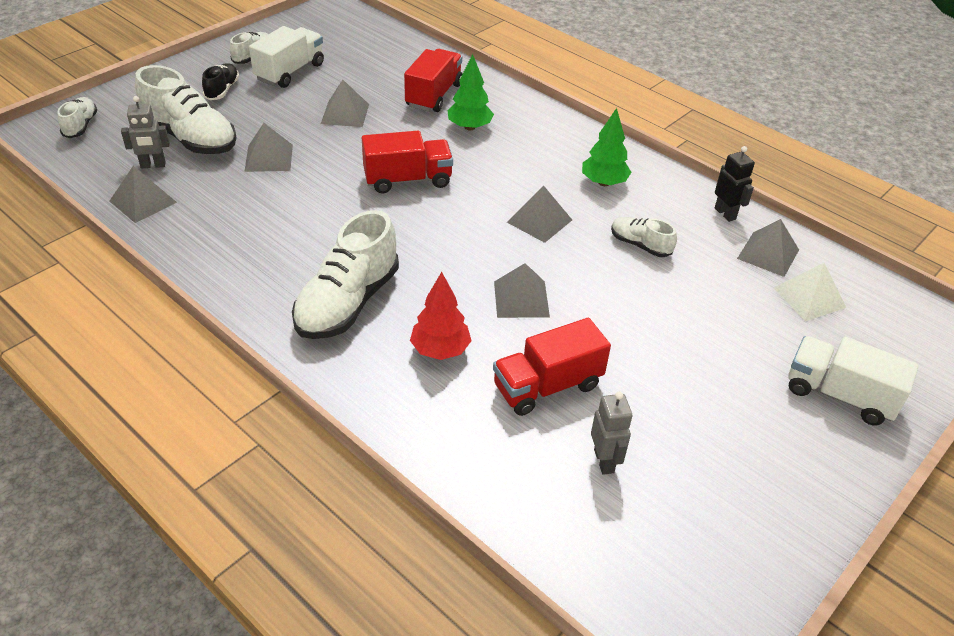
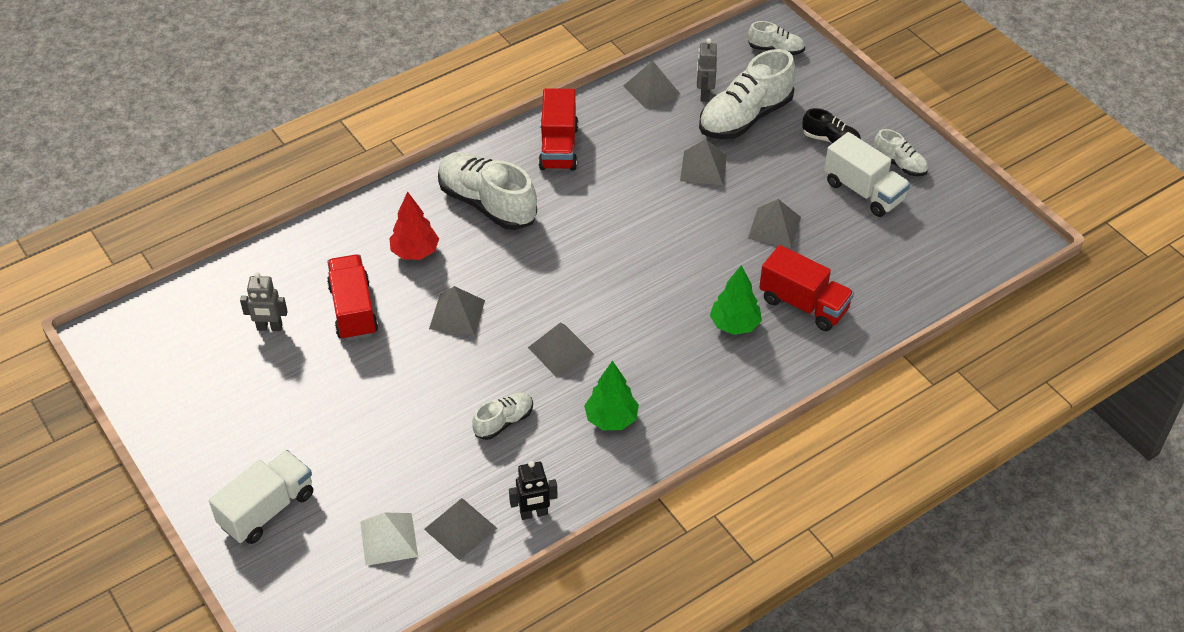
camera: 105 degrees right, 5 degrees up
(407, 180) = (648, 262): red truck -> red truck (558, 147)

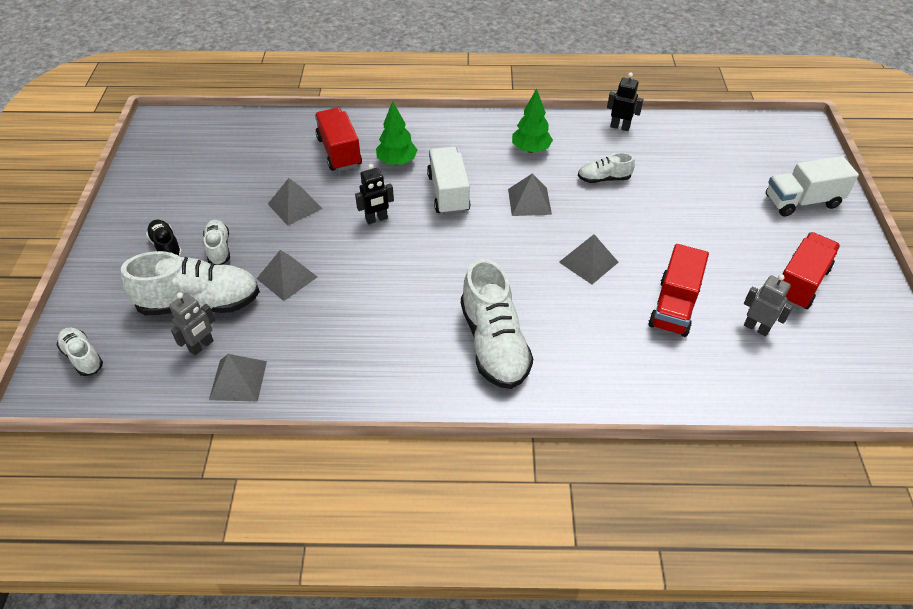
camera: 145 degrees left, 0 degrees up
(388, 539) = (722, 153): white pyramid -> none
(415, 252) = (590, 331): red tree -> none
(460, 528) = (671, 139): grey pyramid -> none
(558, 147) = (383, 365): red truck -> red truck (800, 283)
(687, 254) = (376, 219): none -> black robot
(863, 191) = (202, 198): white truck -> white truck (448, 193)
(899, 164) = (150, 203): white shoe -> white shoe (219, 249)

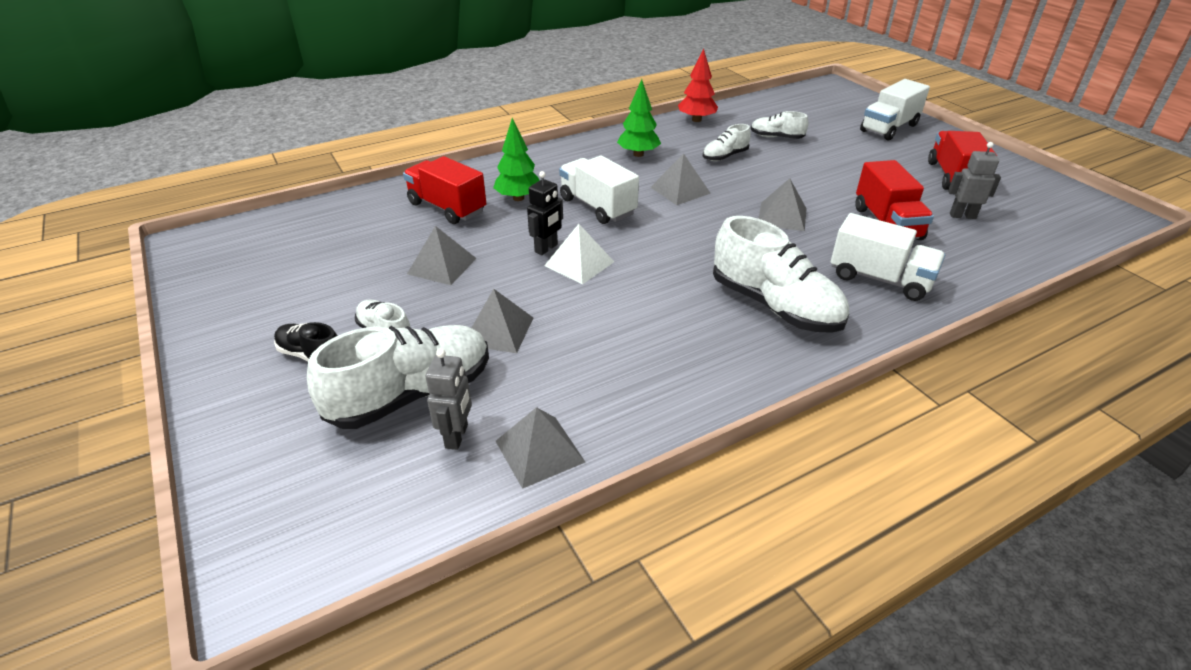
camera: 30 degrees left, 10 degrees down
(83, 357) = (293, 519): white shoe -> white shoe (776, 137)
(387, 243) = (579, 263): none -> white pyramid
(605, 357) = (879, 279): none -> white truck
(620, 127) = (696, 120): black robot -> red tree

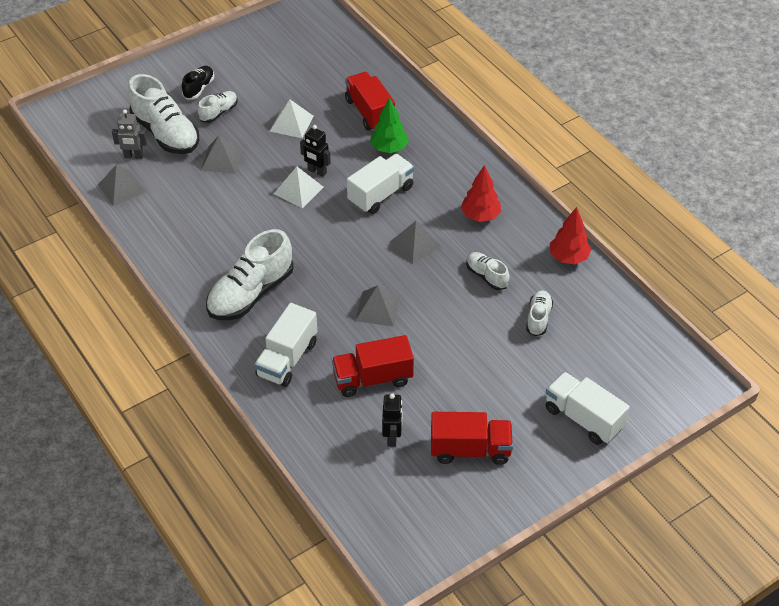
camera: 85 degrees right, 10 degrees up
(442, 266) = (291, 123): grey pyramid -> white pyramid
(447, 208) = (369, 112): red truck -> red truck turned 60 degrees counterclockwise
(638, 154) = (480, 216): green tree -> red tree
(962, 216) = (392, 437): grey robot -> black robot

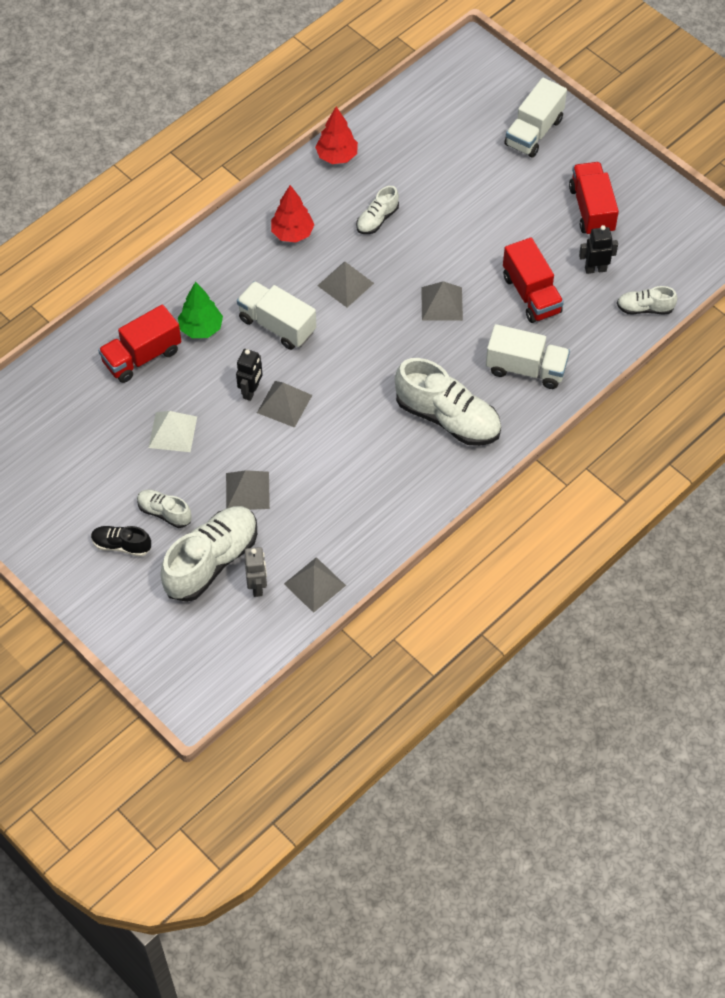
camera: 100 degrees left, 10 degrees up
(298, 190) = (284, 404): white pyramid -> grey pyramid
(538, 318) = (423, 173): white shoe -> white shoe (645, 308)

